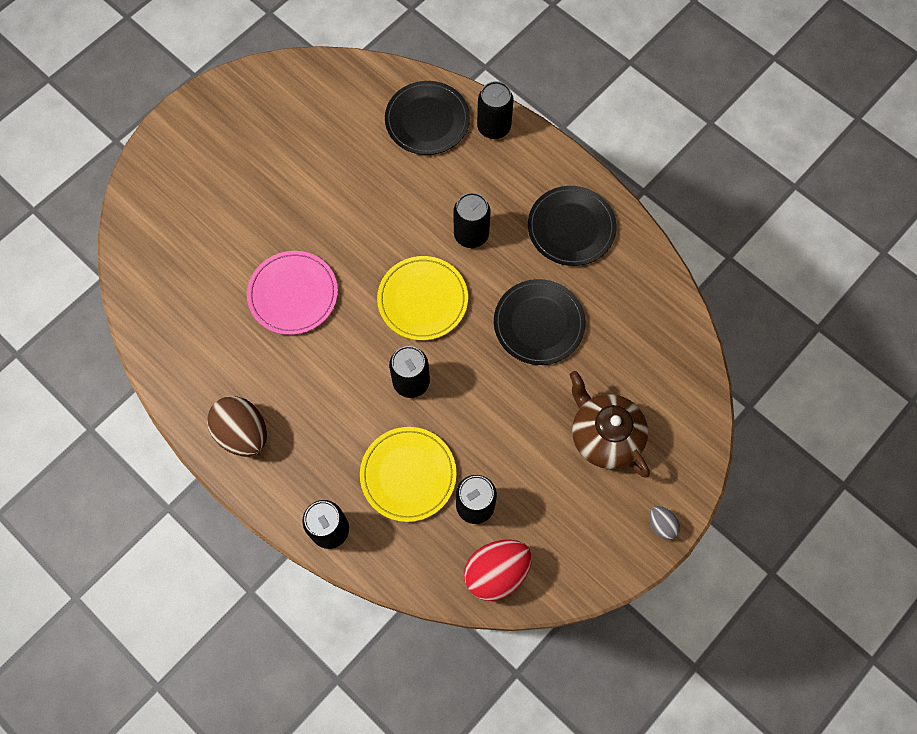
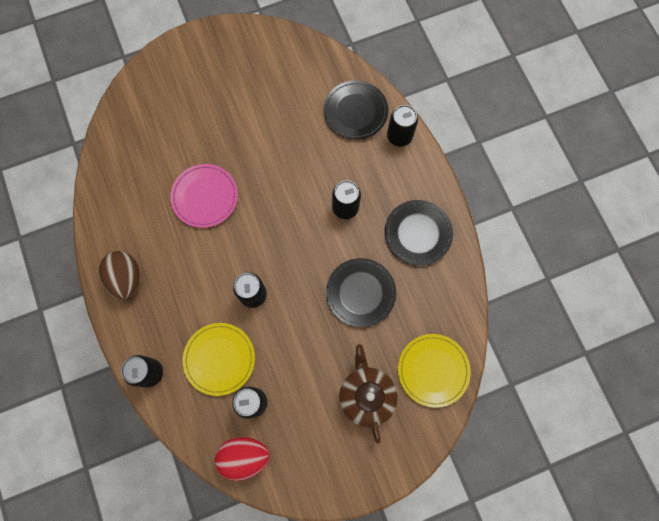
camera: 25 degrees right, 5 degrees up
(422, 299) = (289, 239): yellow plate -> yellow plate (433, 370)
(661, 525) = (374, 478): grey egg -> none

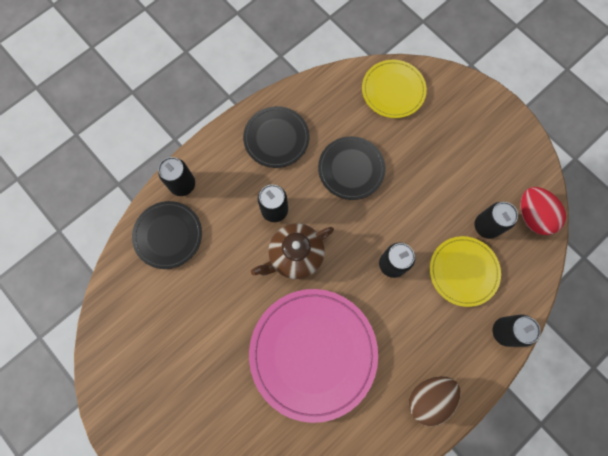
camera: 110 degrees left, 0 degrees up
(205, 197) = (313, 353): pink plate -> pink plate, size x1.73
(366, 395) = (437, 135): brown teapot -> brown teapot (295, 255)

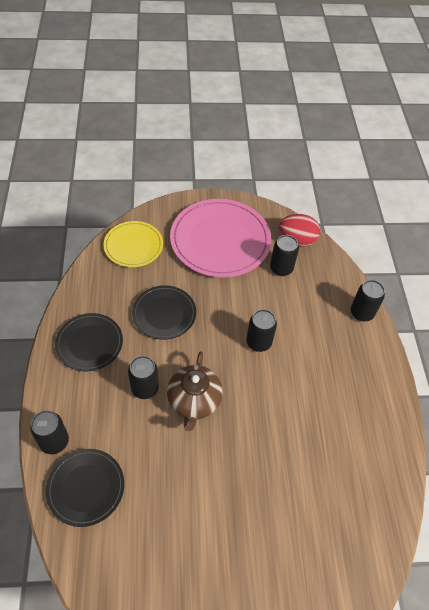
camera: 55 degrees left, 20 degrees down
(313, 353) = (281, 447): pink plate -> pink plate (220, 240)
(429, 398) = (374, 393): brown egg -> none
(463, 271) = (301, 304): yellow plate -> none

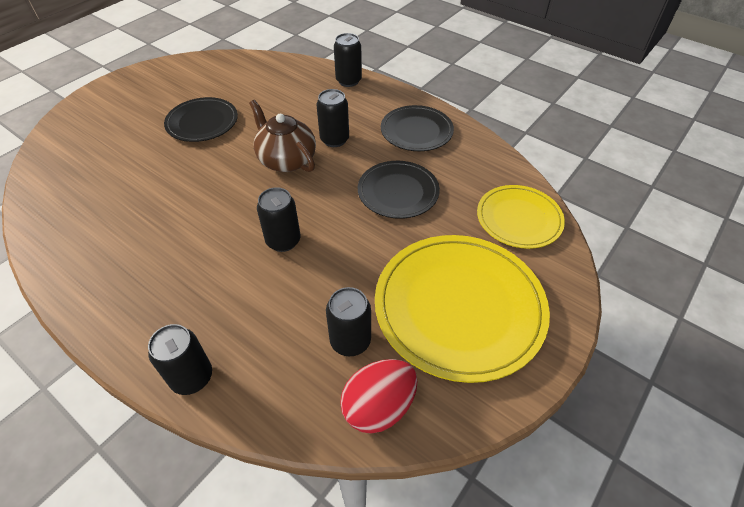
camera: 135 degrees right, 5 degrees down
(86, 487) = (297, 80): black plate -> black plate (202, 122)
(220, 240) = (459, 307): pink plate -> yellow plate

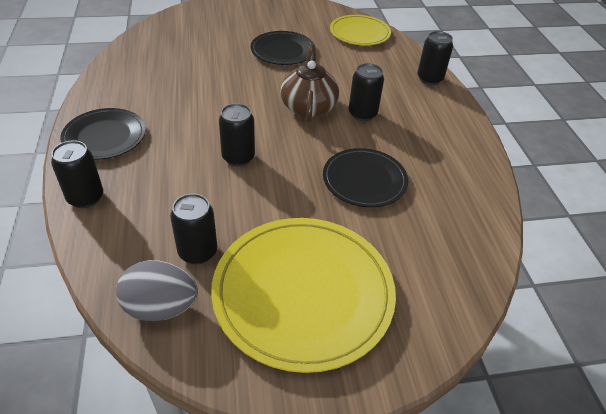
camera: 40 degrees right, 5 degrees down
(379, 407) = (160, 307): red egg -> grey egg
(416, 131) = (440, 146): black plate -> black plate (104, 136)
(519, 219) = (446, 269): yellow plate -> yellow plate (359, 33)

